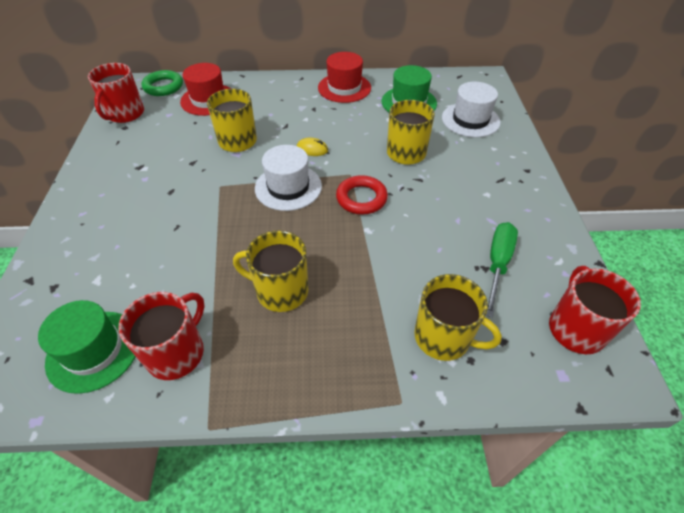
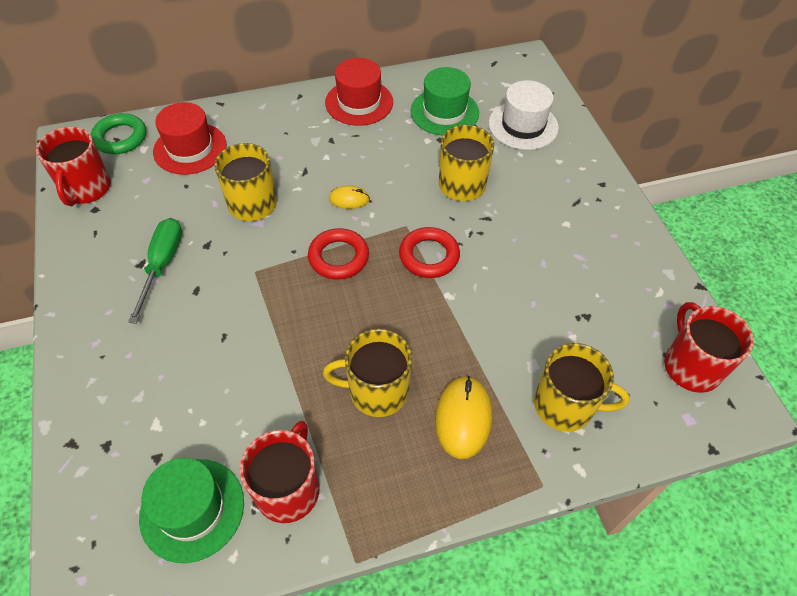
camera: 15 degrees left, 5 degrees up
(288, 187) = (338, 257): white hat -> red ring
(347, 328) = (463, 418): none -> yellow mouse
(497, 264) = (598, 309): green screwdriver -> green screwdriver (162, 265)

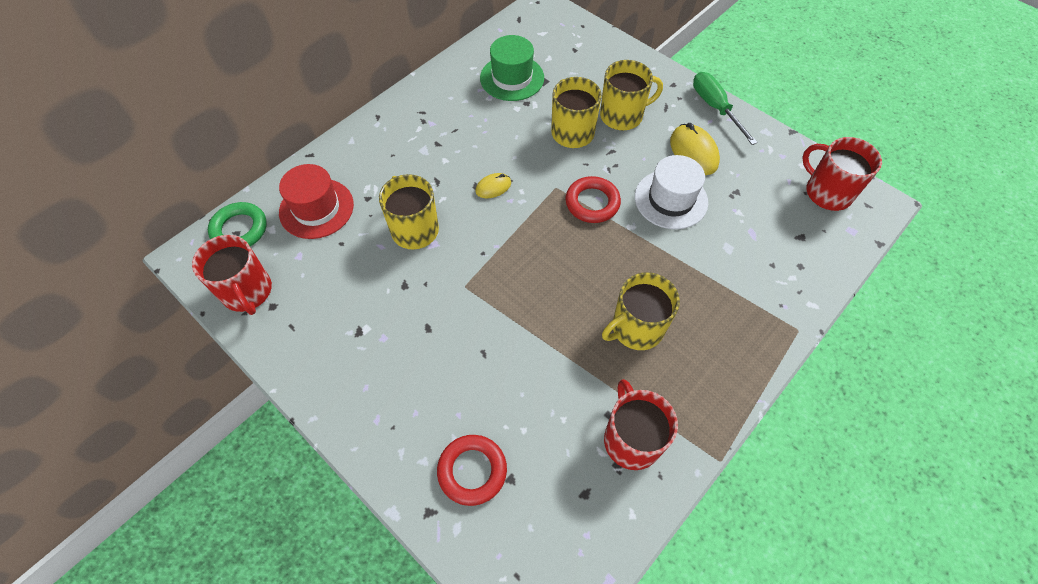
camera: 30 degrees left, 5 degrees up
(162, 265) = (379, 322): green screwdriver -> green screwdriver (715, 108)
(192, 509) = (572, 500): green hat -> none
(338, 257) = (523, 239): red ring -> red ring (472, 471)
(359, 102) = (434, 100): red hat -> none
(463, 418) = (711, 313): yellow mouse -> yellow mouse (693, 152)
(523, 125) = (581, 63): white hat -> white hat (671, 199)
(565, 405) = (770, 265): yellow mug -> yellow mug (622, 115)

